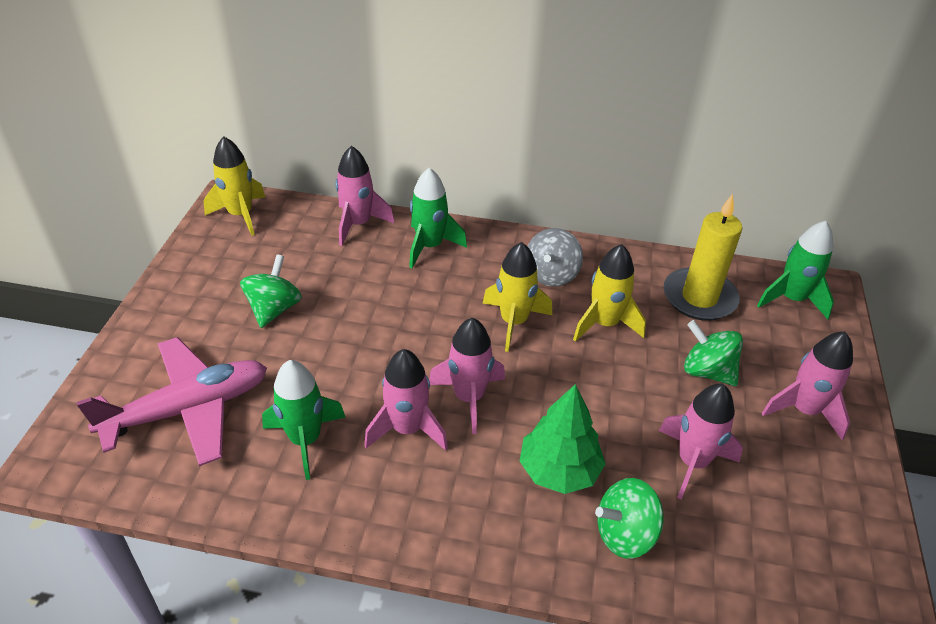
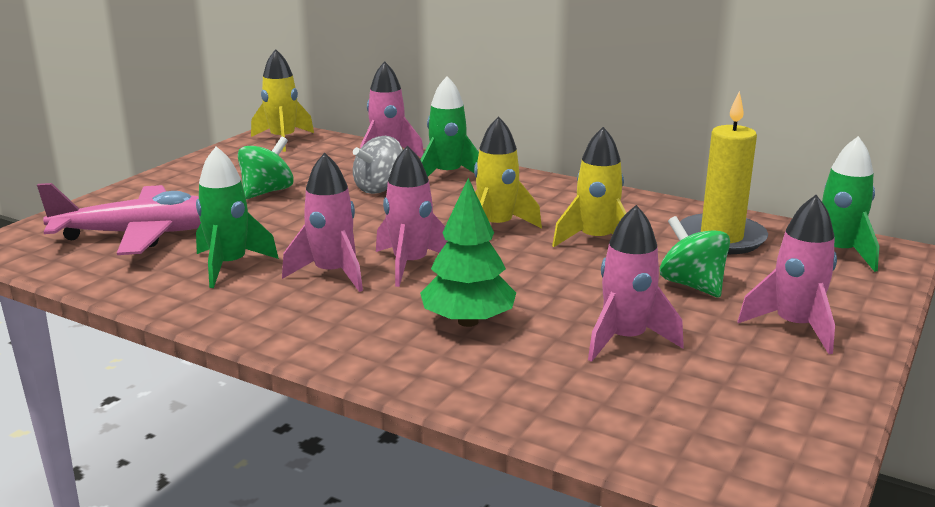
camera: 20 degrees right, 20 degrees down
(551, 275) = (561, 205): grey spinning top -> grey spinning top (379, 188)
(625, 534) = (507, 373): green spinning top -> none

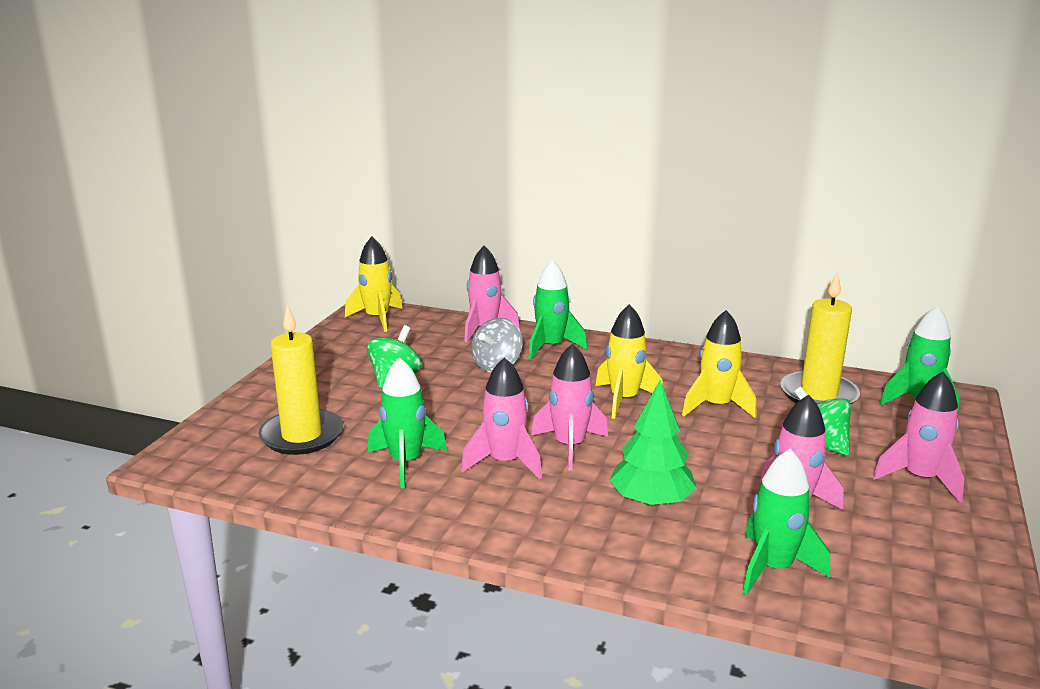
camera: 10 degrees left, 0 degrees up
(141, 234) = (302, 436): pink plane -> yellow candle
(566, 397) = (773, 568): none -> green rocket

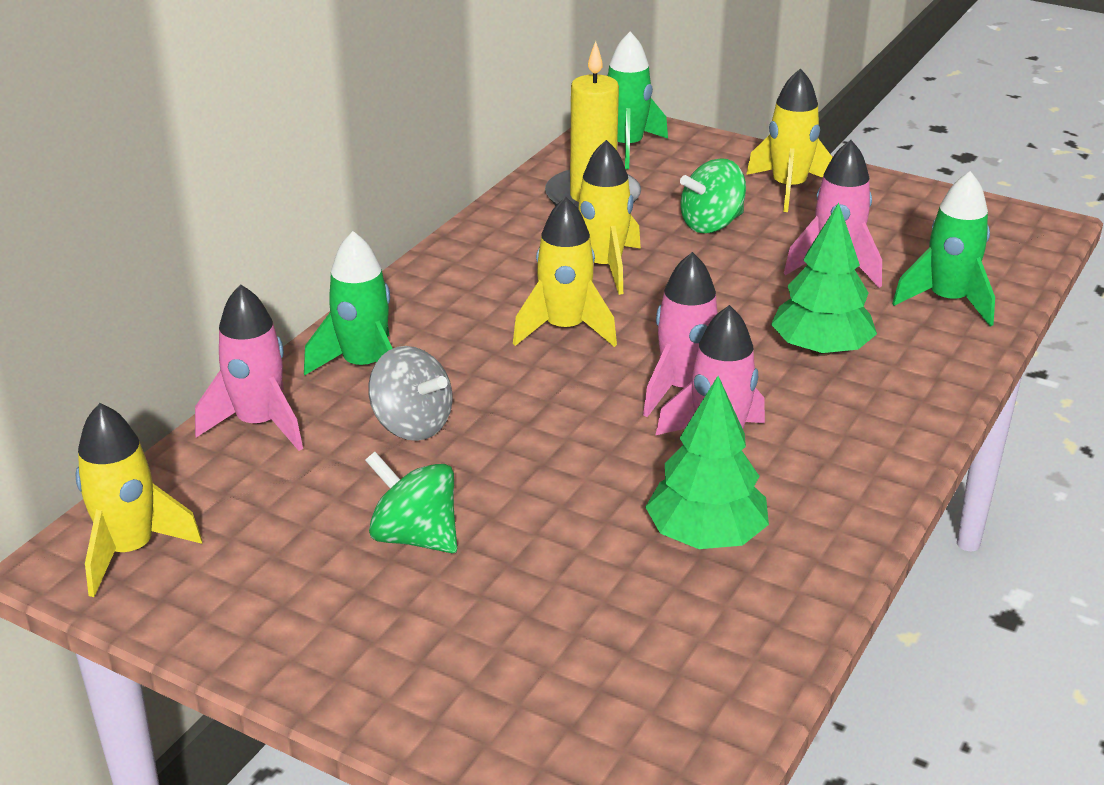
camera: 80 degrees left, 10 degrees up
(302, 436) = (599, 650): yellow candle -> none
(405, 462) = (705, 536): green rocket -> green tree
(920, 479) = (788, 188): pink rocket -> yellow rocket

